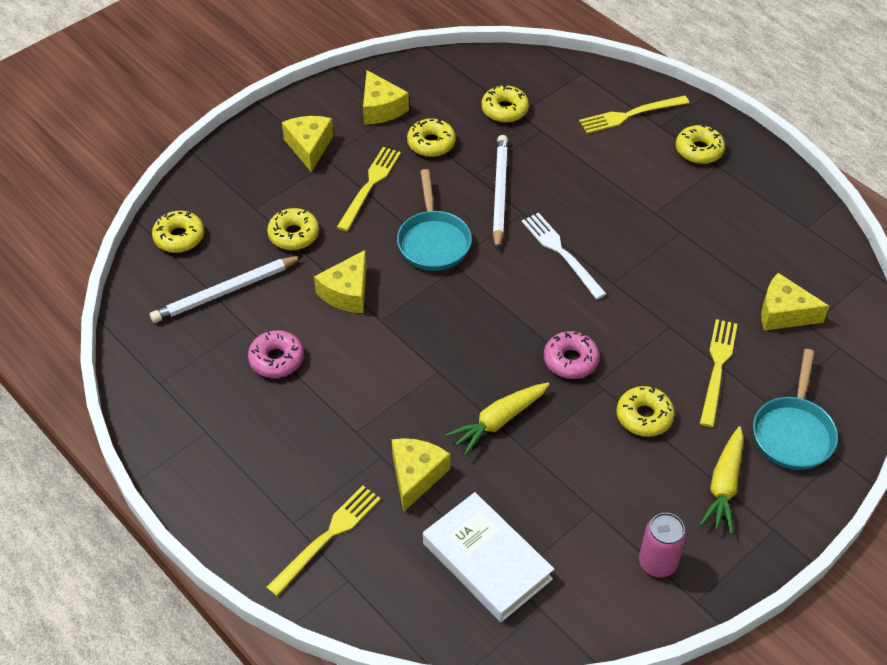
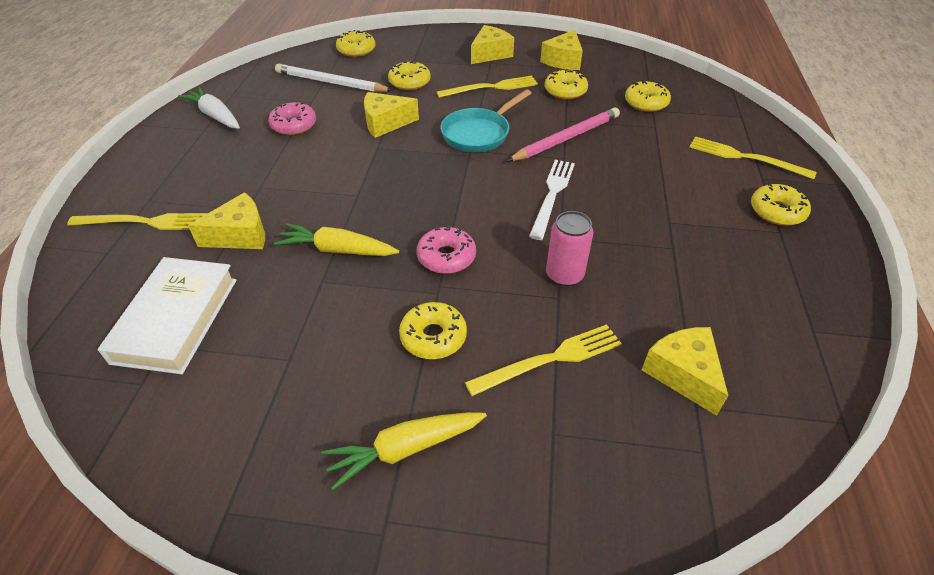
camera: 50 degrees right, 5 degrees down
(188, 412) = (215, 116): none -> white carrot
(500, 193) = (566, 138): white pencil -> pink pencil
(657, 562) = (257, 446): pink can -> pink can (564, 275)
(793, 432) = (537, 474): turquoise pan -> none

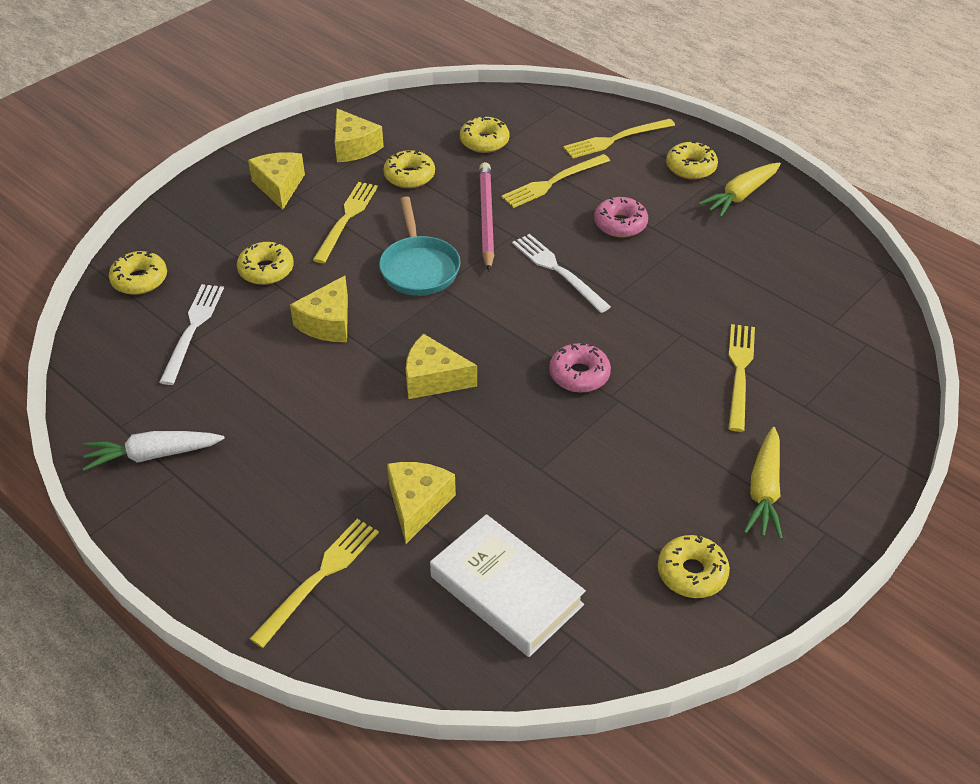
camera: 55 degrees left, 0 degrees up
(294, 125) = (252, 394): pink donut -> pink donut (620, 224)
(331, 83) = (192, 330): white pencil -> white fork
(337, 250) = (506, 441): yellow carrot -> yellow carrot (740, 195)
(433, 337) = (666, 426): yellow donut -> yellow donut (692, 573)
(564, 275) = (661, 317): pink can -> none
(649, 150) = (553, 182): none -> yellow fork
(683, 374) = (802, 314): yellow cheese -> yellow cheese (433, 379)

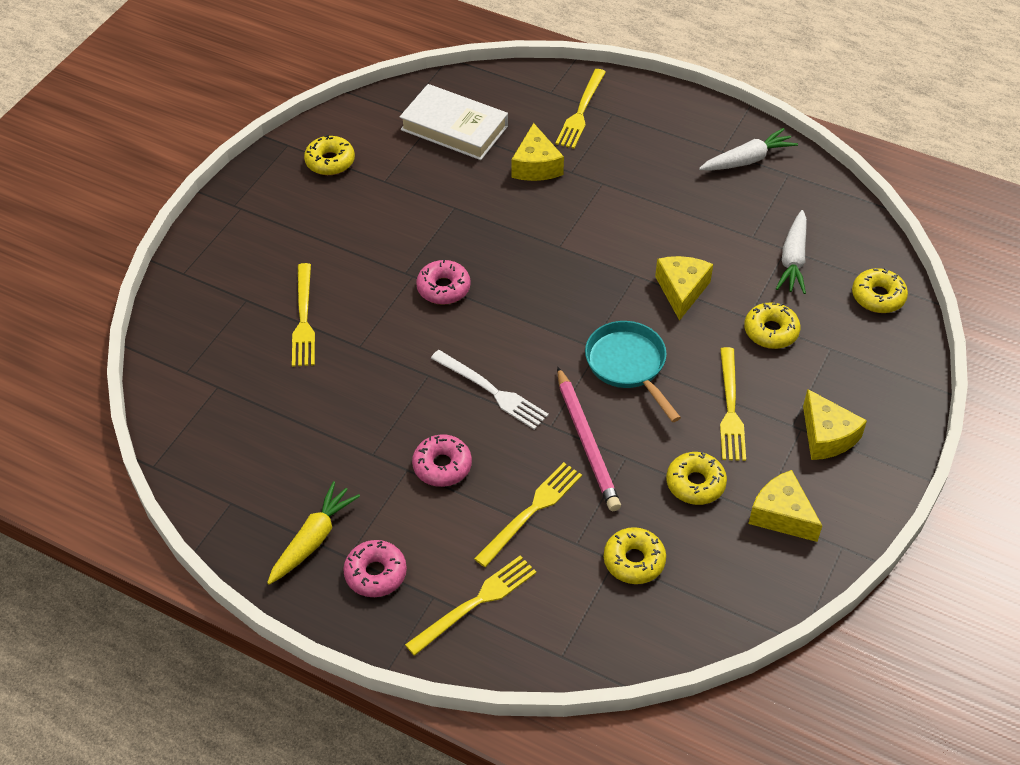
camera: 165 degrees right, 5 degrees up
(192, 330) = (793, 259): white fork -> white carrot
(433, 379) = (565, 259): yellow cheese -> none
(690, 167) = (375, 573): yellow donut -> pink donut
(764, 490) = (280, 225): yellow carrot -> none

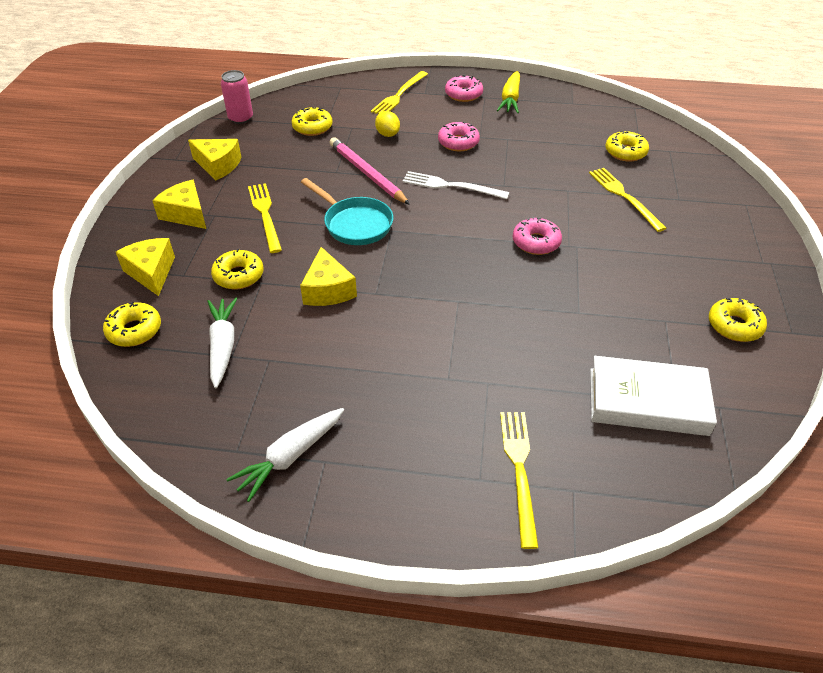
camera: 160 degrees right, 5 degrees down
(531, 512) = (387, 134): yellow fork -> yellow lemon
(536, 166) = (529, 379): yellow cheese -> yellow cheese (151, 272)
(695, 483) = (282, 168): yellow donut -> yellow donut (625, 152)
(739, 617) = (241, 118): none -> pink can

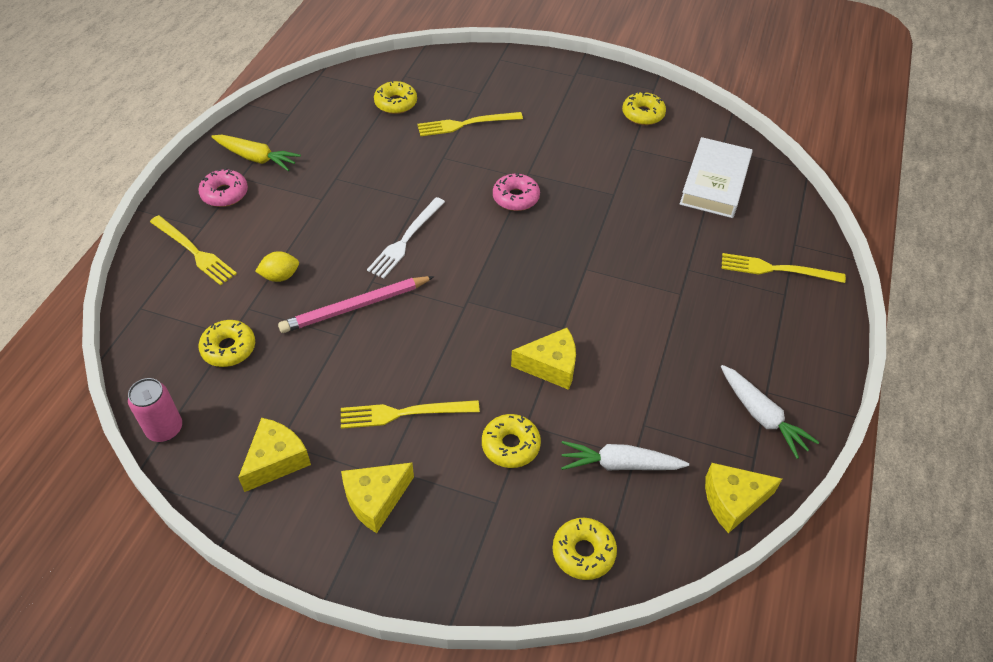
camera: 80 degrees left, 5 degrees up
(151, 272) = (484, 537): yellow cheese -> yellow cheese (733, 501)
(355, 224) = (447, 330): turquoise pan -> none
(458, 142) = (325, 218): pink donut -> none

